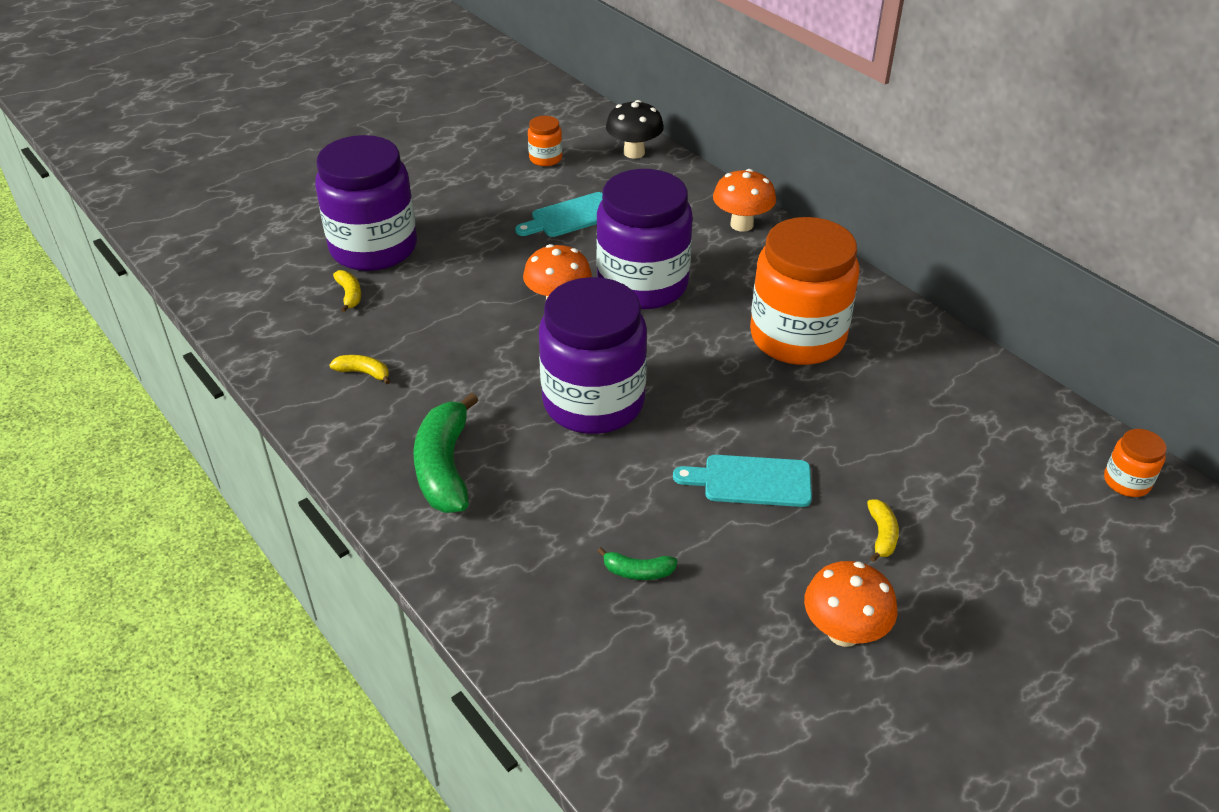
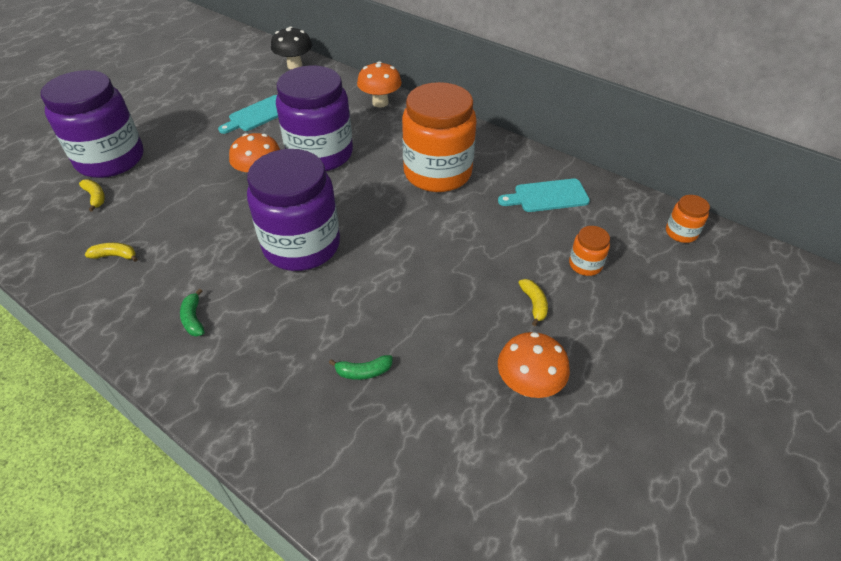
camera: 15 degrees left, 5 degrees up
(445, 467) = (194, 319): green banana -> green banana, size x0.47
(545, 158) = (232, 78): orange jar -> orange jar (585, 264)
(751, 481) = (431, 283): turquoise cutting board -> turquoise cutting board (547, 196)

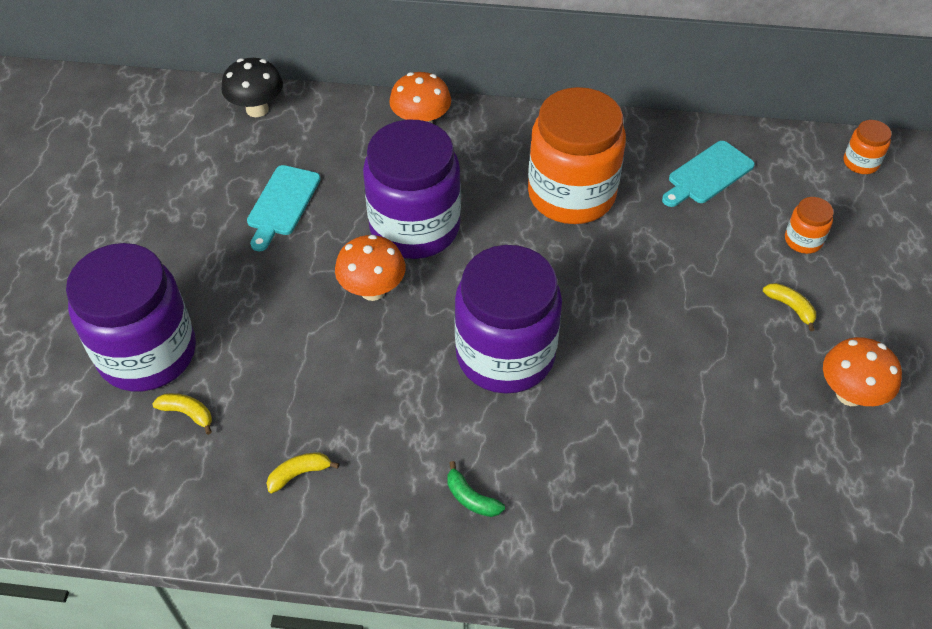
camera: 30 degrees left, 5 degrees up
(363, 371) = (695, 460): green banana -> none

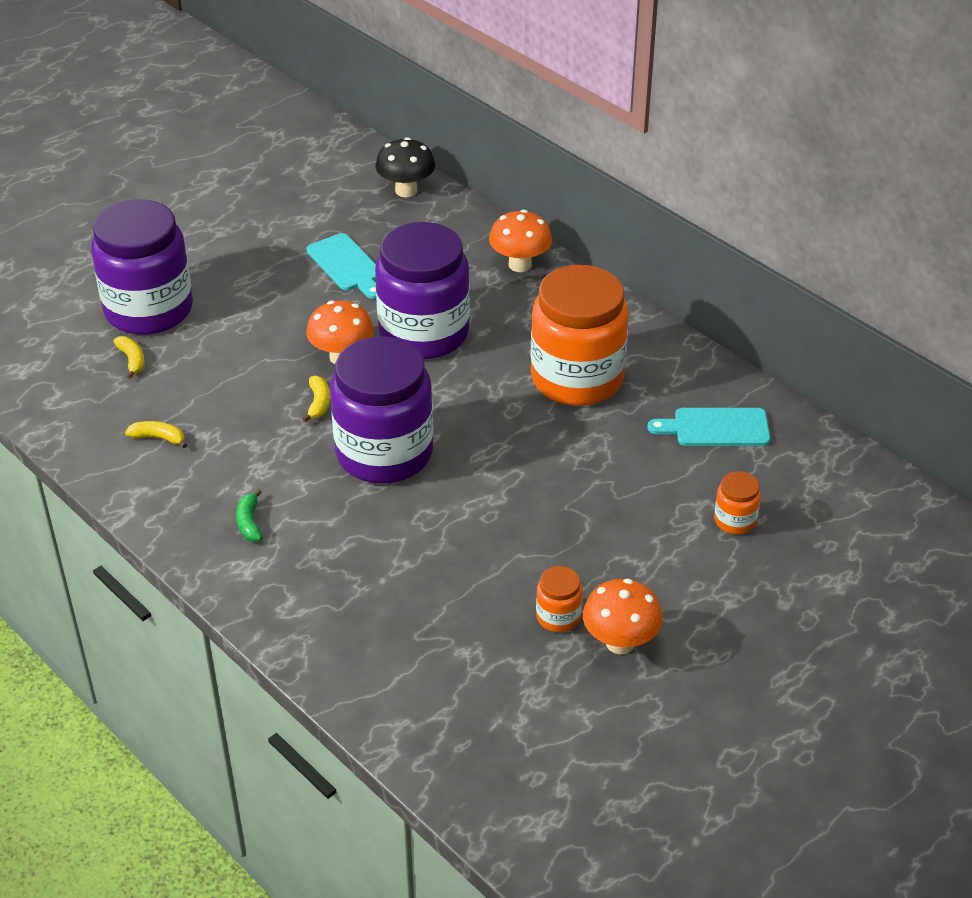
camera: 40 degrees right, 10 degrees down
(282, 204) = (346, 265): turquoise cutting board -> turquoise cutting board turned 90 degrees counterclockwise
(790, 307) = (654, 558): yellow banana -> yellow banana (318, 403)
(860, 162) = (877, 497): orange jar -> orange jar (558, 617)

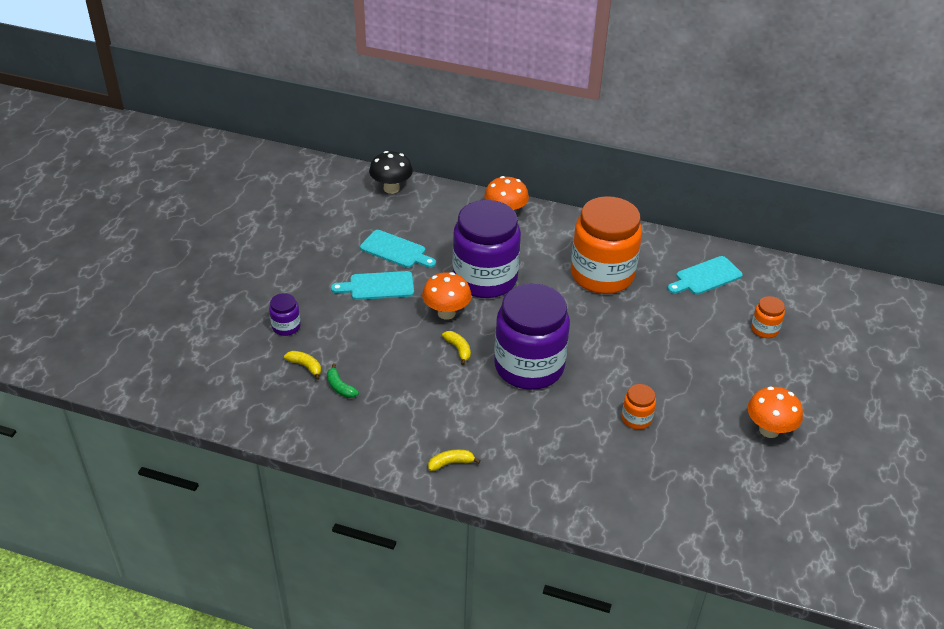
camera: 30 degrees left, 0 degrees up
(149, 310) = (286, 326): purple jar -> purple jar, size x0.42
(158, 438) = (372, 413): yellow banana -> yellow banana (451, 463)
(249, 523) = (484, 447): green banana -> green banana (340, 387)
(289, 299) = (378, 286): none -> turquoise cutting board
(558, 617) = (721, 429): orange jar -> orange jar (636, 419)

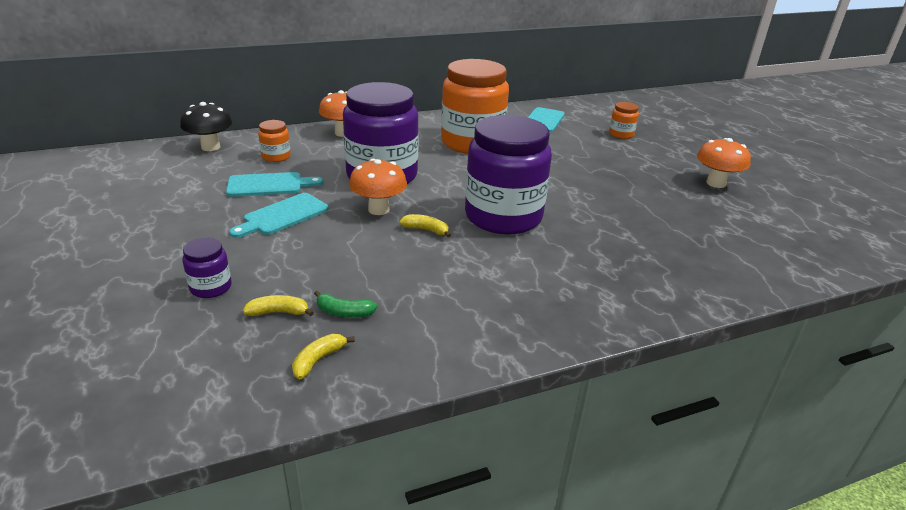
camera: 40 degrees left, 10 degrees down
(451, 463) = (545, 319): yellow banana -> yellow banana (318, 360)
(636, 419) = (631, 214): orange jar -> orange jar (276, 157)

